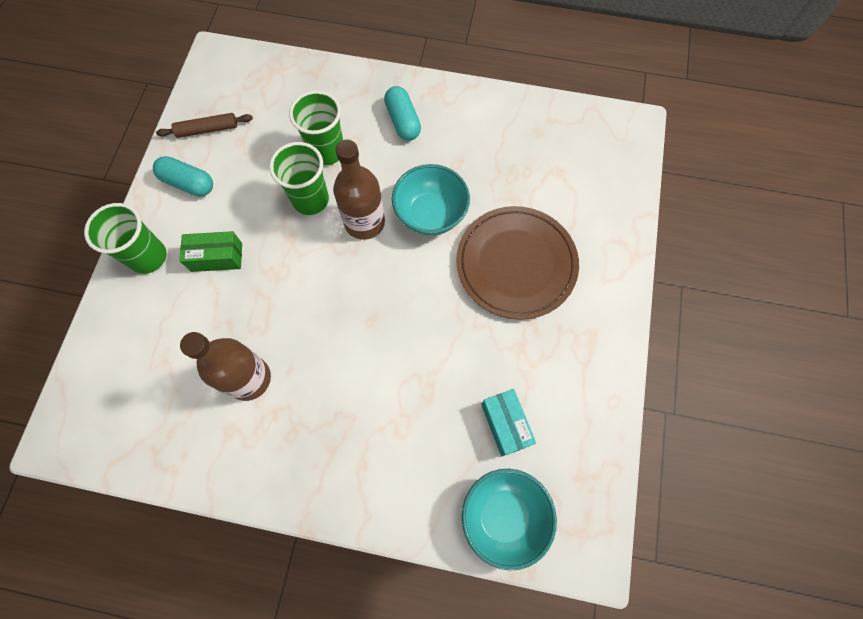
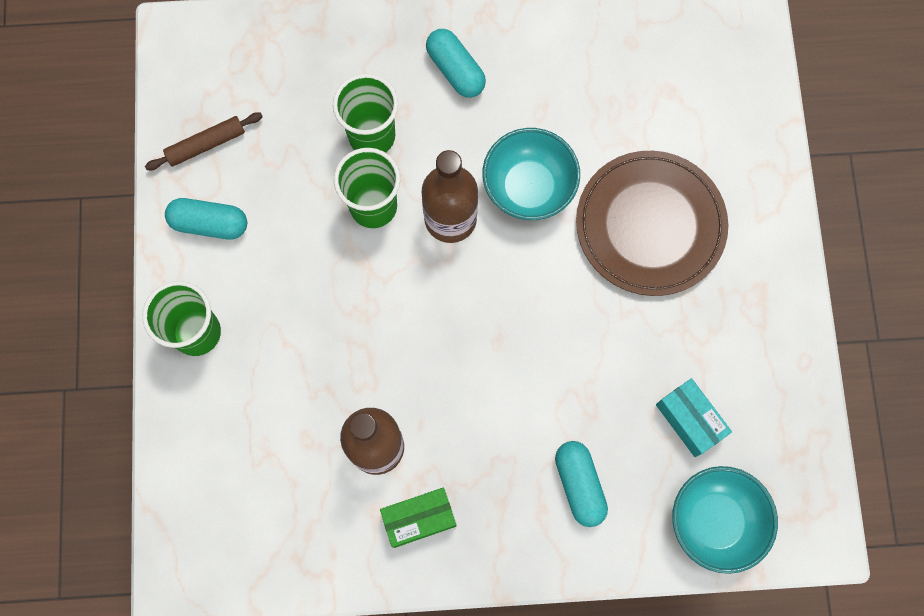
camera: 15 degrees left, 5 degrees up
(217, 257) = (282, 311): green box -> green box (419, 518)
(399, 453) = (579, 485): none -> turquoise capsule

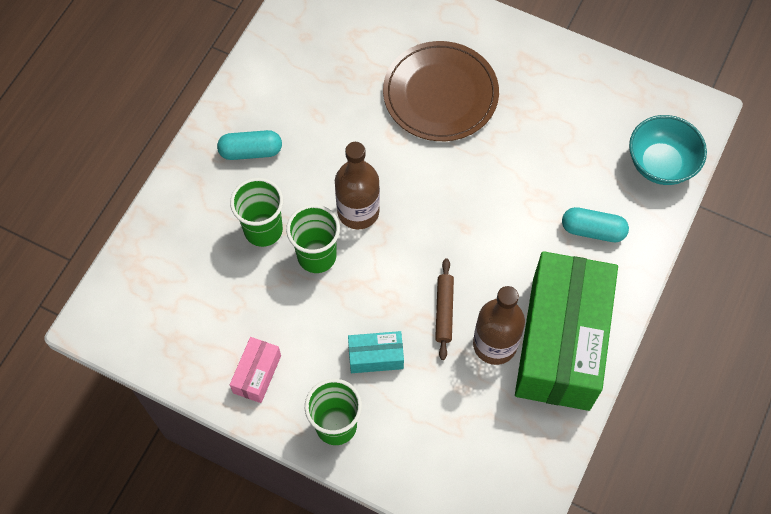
camera: 60 degrees left, 10 degrees down
(206, 144) = (193, 345): brown rolling pin -> brown rolling pin (444, 311)
(209, 223) = (257, 374): turquoise capsule -> pink box
(419, 518) = (561, 343): green box -> green box, size x2.46
(528, 188) = (367, 151): turquoise bowl -> none
(689, 420) = (586, 142): turquoise box -> turquoise box (376, 356)

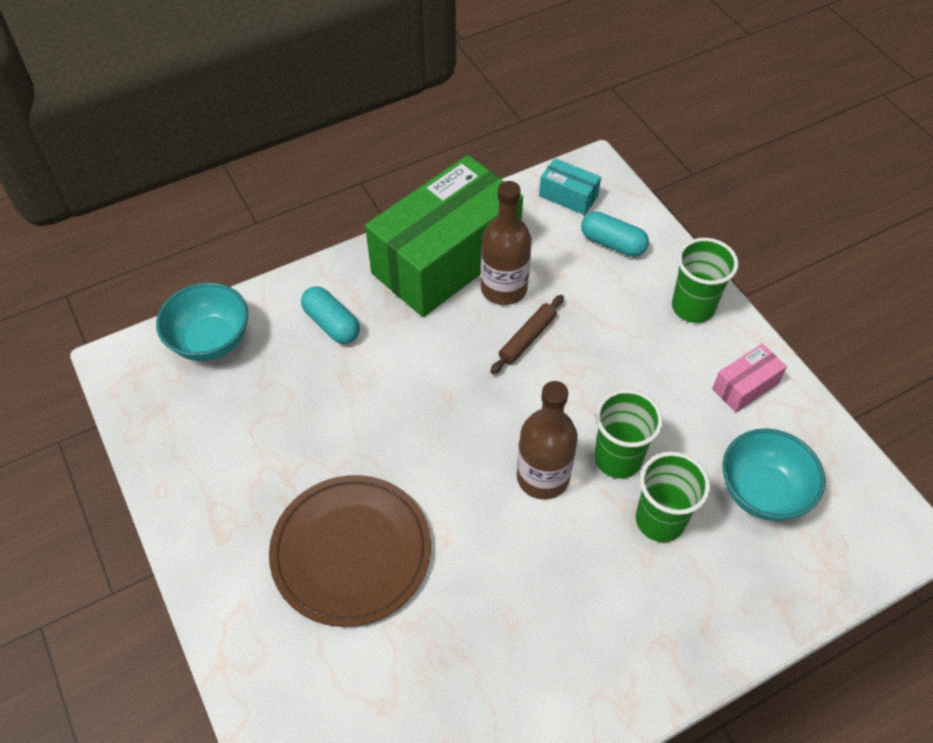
camera: 145 degrees left, 10 degrees down
(204, 293) = (762, 492): none -> turquoise bowl
(251, 151) = (621, 624): turquoise capsule -> turquoise capsule (612, 243)
(376, 356) = (619, 338): turquoise box -> turquoise box (568, 196)

